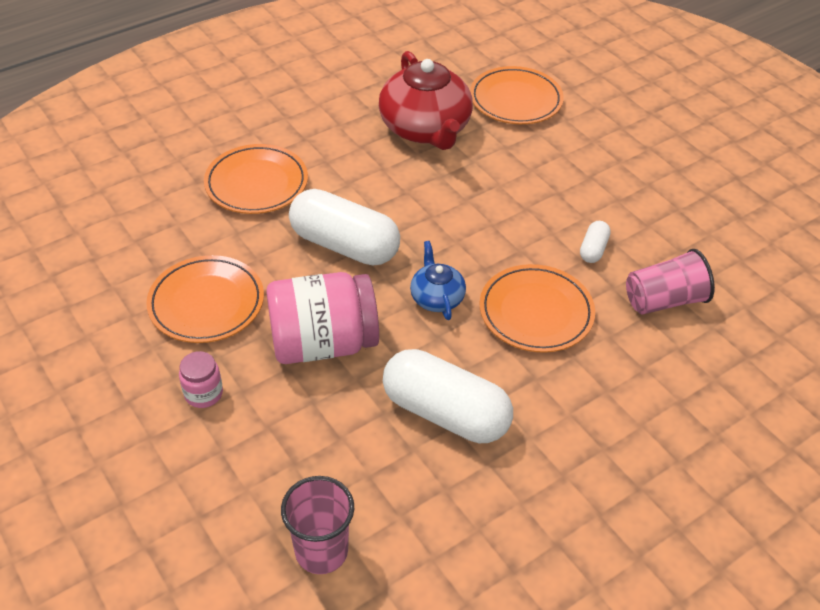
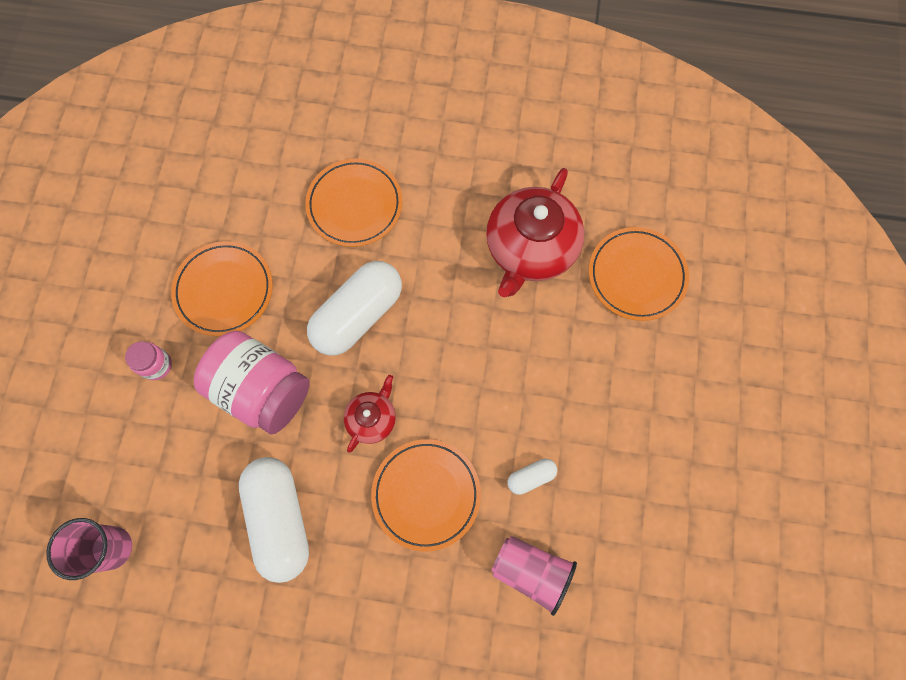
camera: 45 degrees right, 25 degrees up
(344, 245) = (358, 315): white capsule -> white capsule turned 60 degrees clockwise
(436, 298) = (372, 419): blue teapot -> red teapot

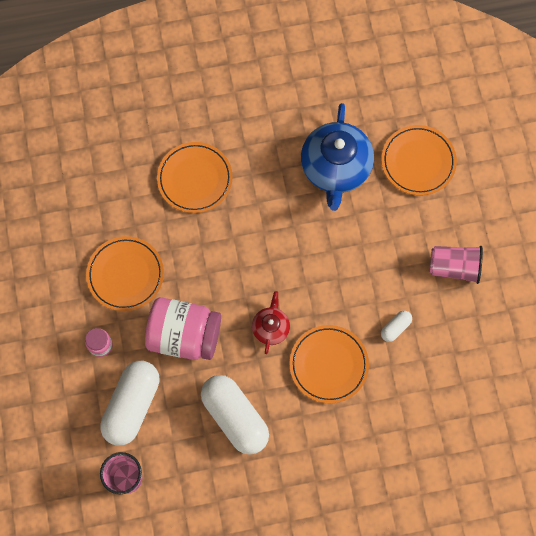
camera: 20 degrees left, 0 degrees up
(358, 315) = (231, 259): white capsule -> white capsule (132, 405)
(530, 248) = (335, 168): red teapot -> blue teapot
(531, 571) = (418, 389): pink cup -> pink cup (454, 267)

